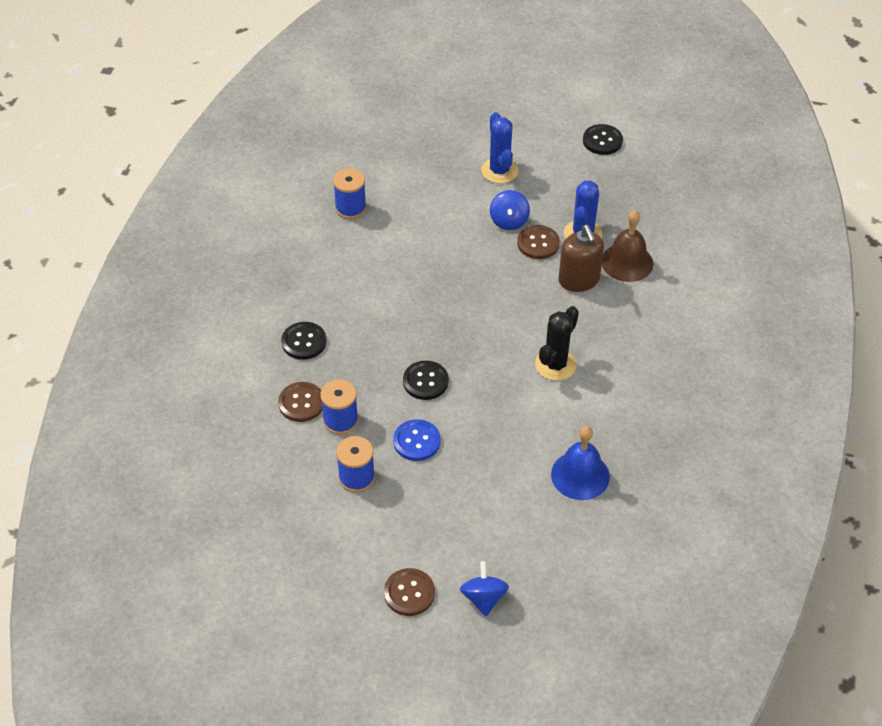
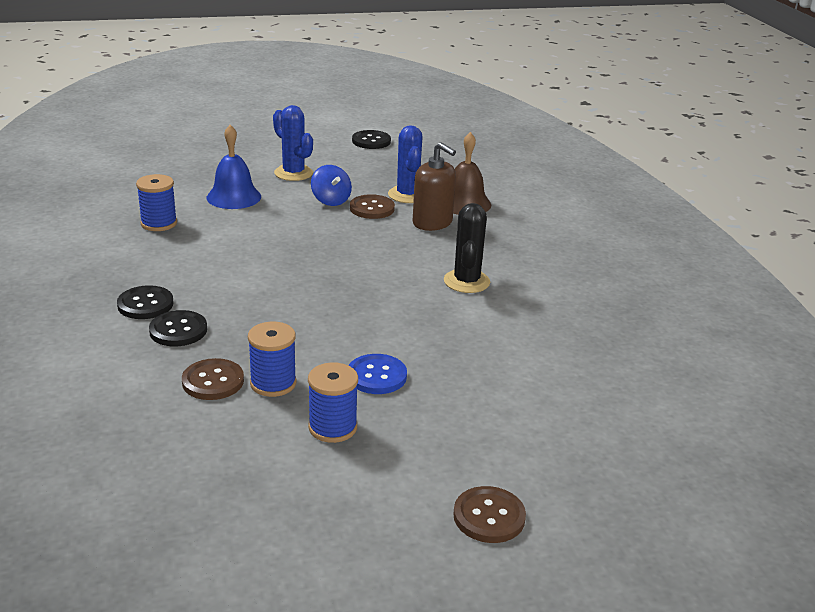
camera: 30 degrees left, 20 degrees down
(425, 381) = (345, 326): black button -> black button (145, 304)
(483, 598) = (577, 490): blue spinning top -> none
(580, 475) = (572, 354): blue bell -> blue bell (234, 197)

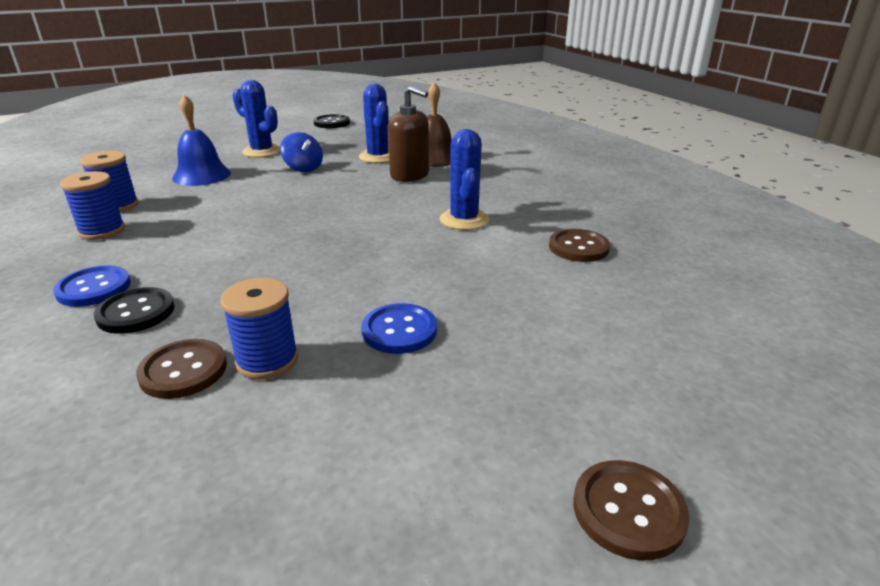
camera: 10 degrees left, 0 degrees up
(145, 304) = (94, 288): black button -> blue button
(332, 427) = (360, 409): blue spool -> blue spool (102, 231)
(372, 208) = (346, 170): brown button -> brown button (578, 247)
(466, 281) = (464, 220): black cactus -> blue cactus

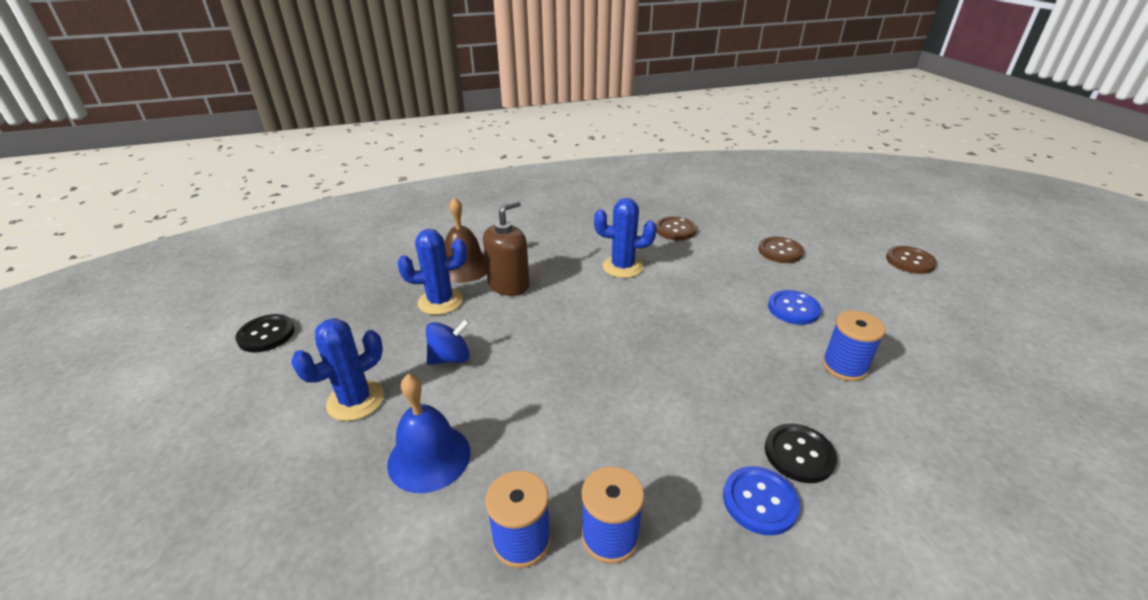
camera: 80 degrees left, 5 degrees up
(183, 371) = (870, 408): brown button -> brown button (780, 251)

